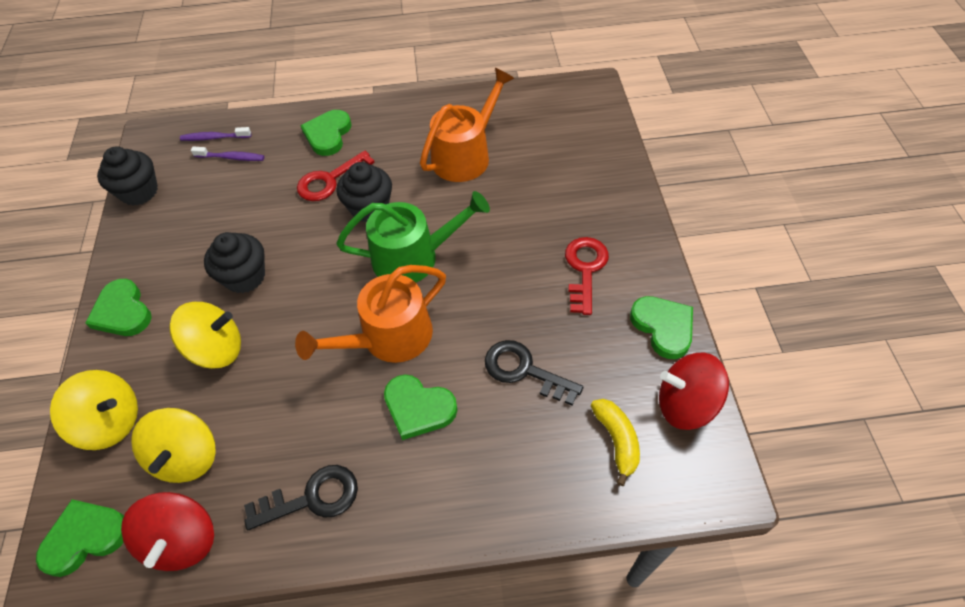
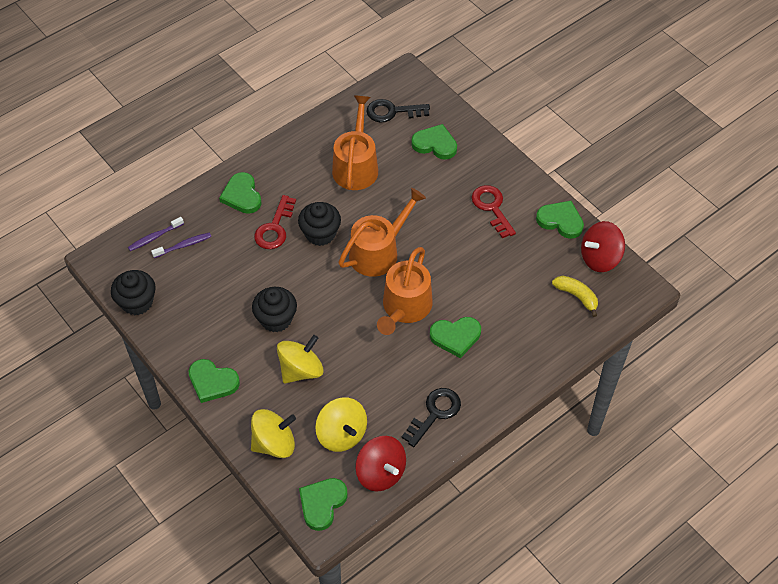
camera: 35 degrees left, 0 degrees up
(413, 257) = (378, 252): green watering can -> orange watering can
(524, 370) = (500, 285): black key -> black key (392, 112)
(570, 169) = (435, 144): none -> green heart

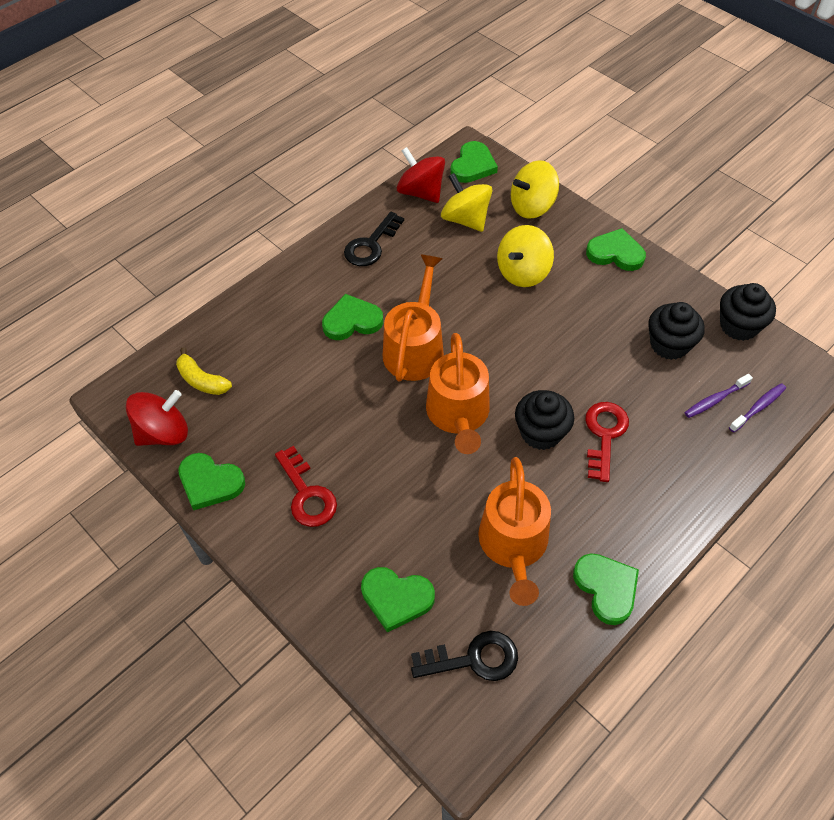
camera: 175 degrees right, 0 degrees up
(242, 195) = (666, 479): green heart -> green heart (606, 588)
(276, 319) = (567, 322): black cupcake -> black cupcake (669, 344)
(378, 252) = (458, 414): orange watering can -> orange watering can turned 45 degrees counterclockwise

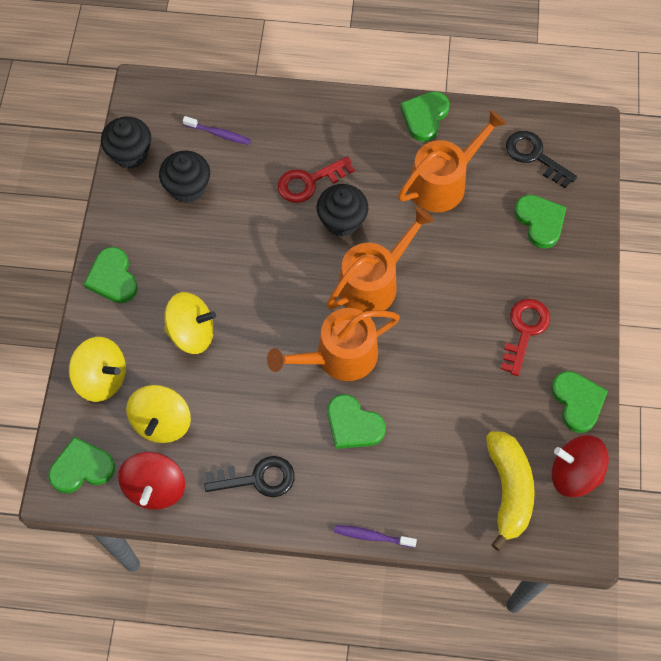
camera: 130 degrees left, 10 degrees up
(202, 380) = (508, 490): yellow banana -> yellow banana, size x1.61
(758, 407) = (204, 106): purple toothbrush -> purple toothbrush (372, 536)

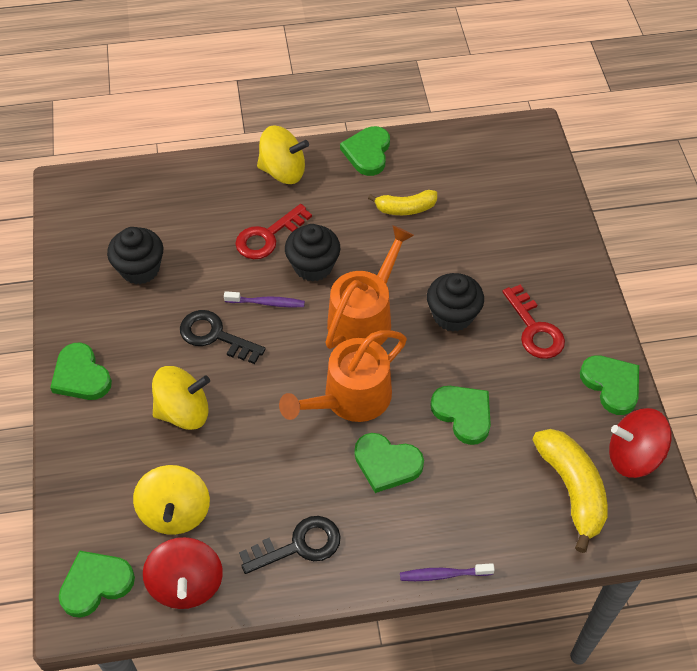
camera: 15 degrees left, 10 degrees down
(102, 378) = (95, 482): yellow spinning top -> yellow spinning top (283, 171)
(130, 153) = (69, 249): black cupcake -> black cupcake (452, 315)
(219, 134) = (159, 211): purple toothbrush -> purple toothbrush (267, 303)
(443, 182) = (405, 208): orange watering can -> yellow banana
(524, 331) = (534, 329): red key -> red key turned 150 degrees clockwise
(535, 156) = (488, 166): black key -> black key (215, 336)
(540, 221) = (514, 224): green heart -> green heart (463, 414)

